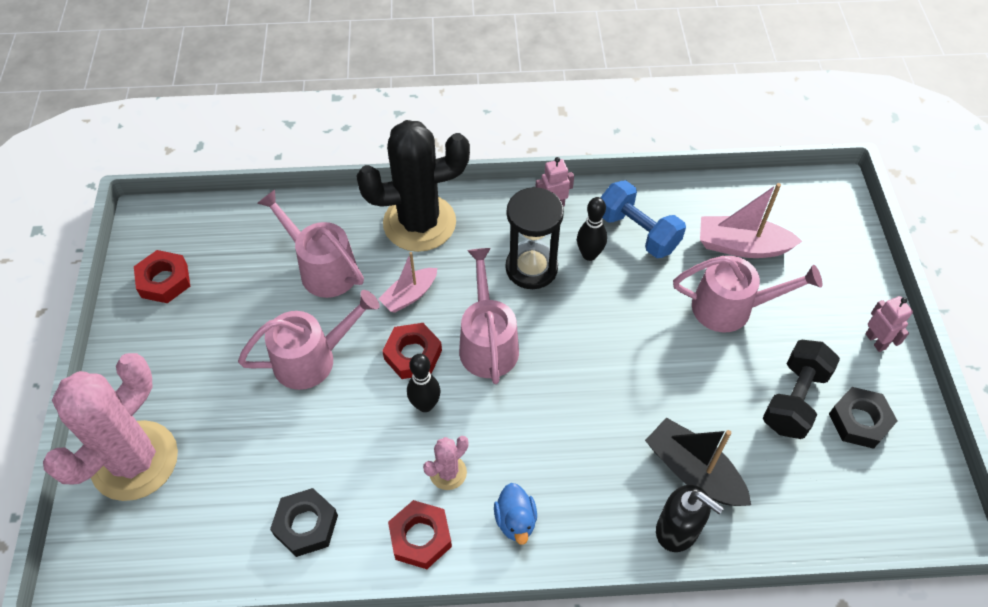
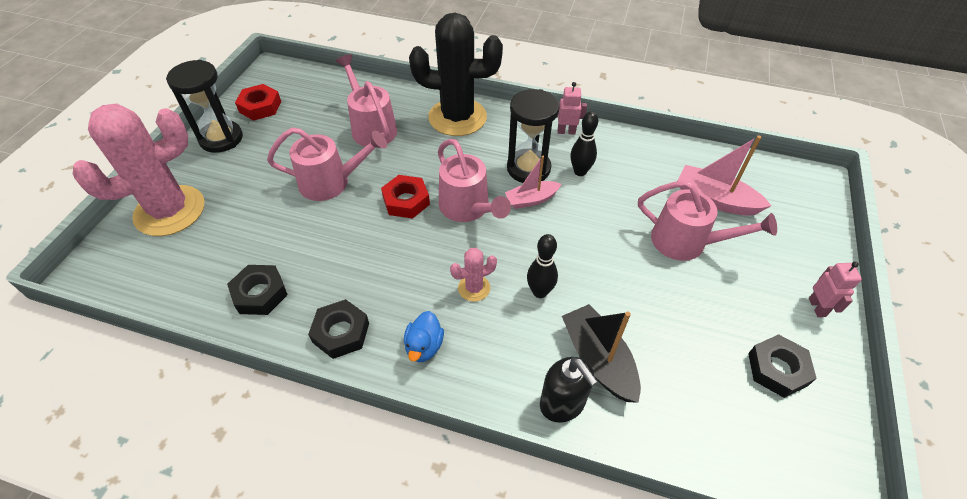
camera: 20 degrees right, 5 degrees down
(140, 342) = (221, 138): none -> black hourglass
(409, 295) = (425, 161): pink boat -> pink boat (531, 200)
(420, 537) = (341, 332): red nut -> black nut
(425, 405) = (397, 238): black bowling pin -> black bowling pin (539, 292)
(448, 472) = (388, 292): pink cactus -> pink cactus (474, 288)
(487, 342) = (468, 209): pink watering can -> pink watering can turned 135 degrees clockwise
(638, 232) = (628, 167): blue dumbbell -> none
(794, 399) = (718, 331): black dumbbell -> none

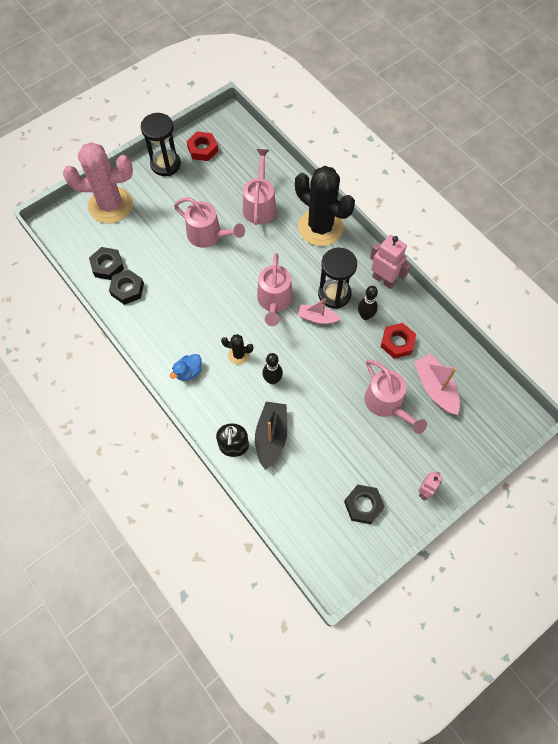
camera: 35 degrees right, 15 degrees up
(341, 332) = (153, 338): black nut -> black nut (107, 266)
(406, 201) = (242, 274): red nut -> red nut (397, 342)
(474, 288) = (238, 355): pink cactus -> black cactus
(566, 131) = (384, 280): pink robot -> pink robot, size x1.63

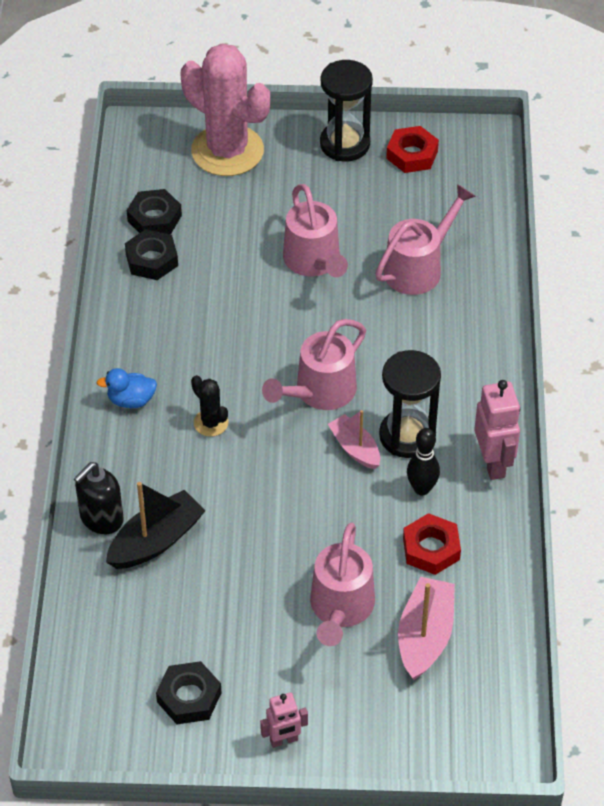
camera: 40 degrees right, 15 degrees down
(272, 380) = (223, 479): black bowling pin -> none
(320, 227) = (473, 345): black cactus -> none

